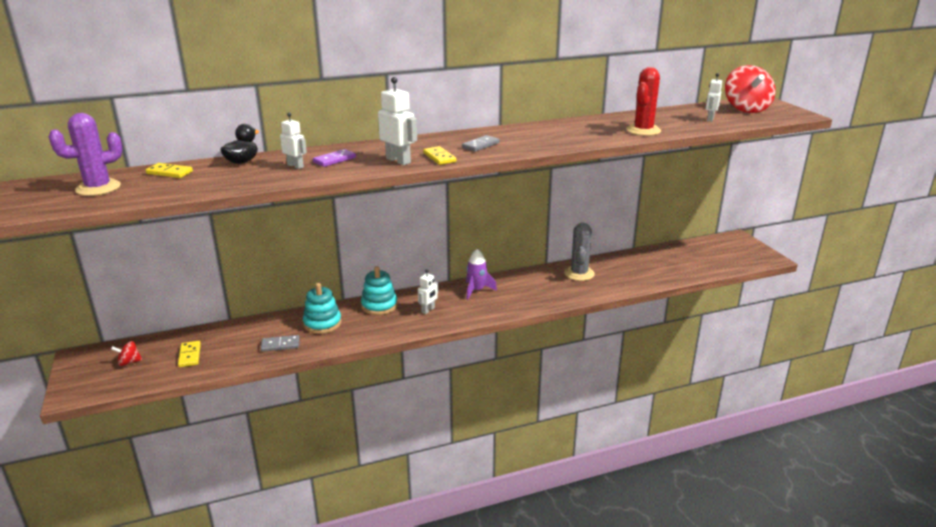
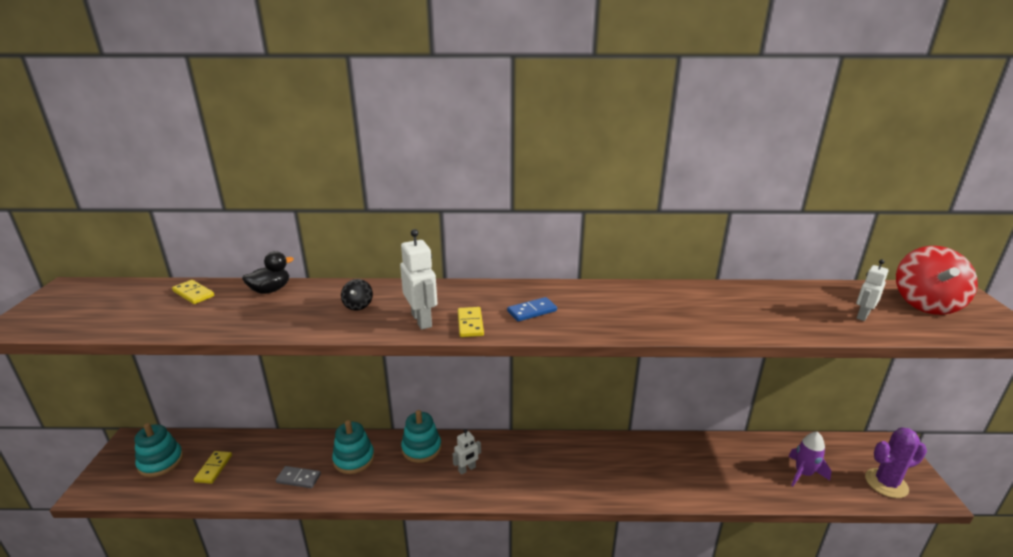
camera: 20 degrees right, 0 degrees up
(98, 188) = (114, 304): purple cactus -> purple cactus (886, 483)
(129, 362) = (161, 462): red spinning top -> turquoise stacking toy
(295, 166) = (312, 307): white robot -> none
(334, 160) = (358, 305): purple domino -> black spinning top
(477, 290) = (533, 453): purple rocket -> purple rocket (803, 473)
(480, 145) = (532, 311): grey domino -> blue domino
(579, 273) = (661, 457): grey cactus -> none
(643, 130) = (755, 321): red cactus -> none

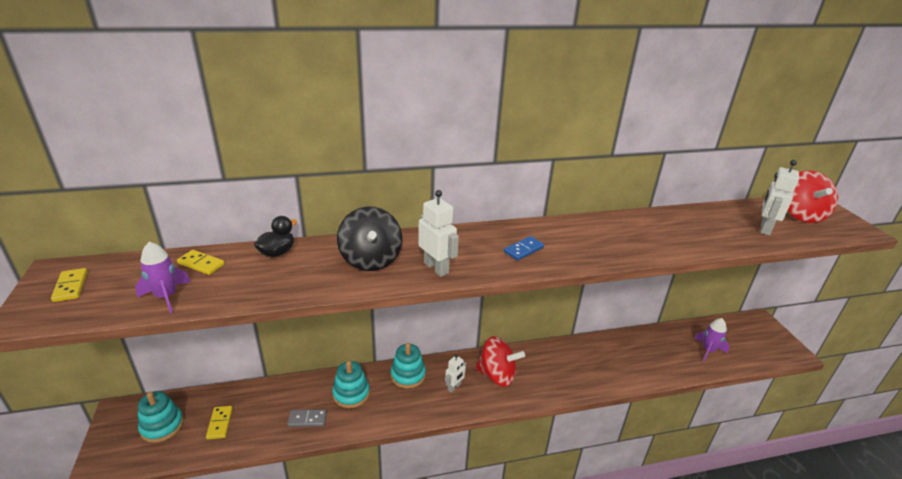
camera: 15 degrees left, 5 degrees up
(142, 320) = (166, 297): none -> purple rocket
(358, 305) = (371, 259): black spinning top -> black spinning top, size x2.18
(470, 324) = (479, 267): yellow domino -> yellow domino (70, 286)
(521, 463) = (497, 375): none -> red spinning top
(862, 315) = (764, 228): white robot -> white robot, size x1.55
(886, 483) = (764, 349): purple cactus -> none

